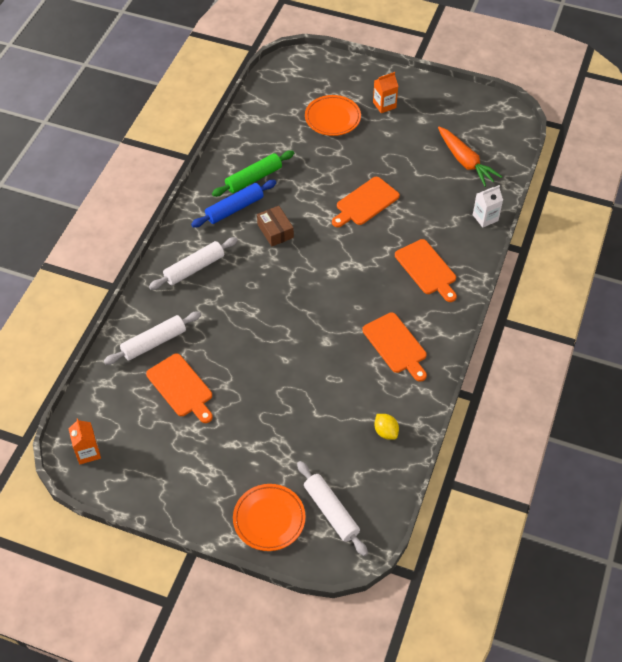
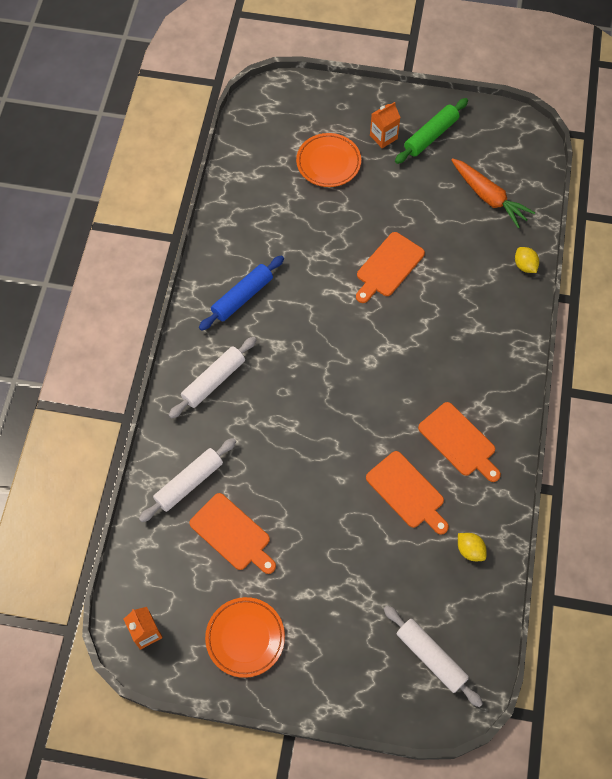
camera: 10 degrees left, 10 degrees up
(253, 178) = (255, 255): green rolling pin -> green rolling pin (431, 136)
(269, 519) = (365, 678): orange plate -> orange plate (245, 638)
(275, 231) = (295, 319): brown box -> none
(427, 269) = (473, 341): orange cutting board -> orange cutting board (407, 492)
(485, 218) = (524, 266): white carton -> yellow lemon

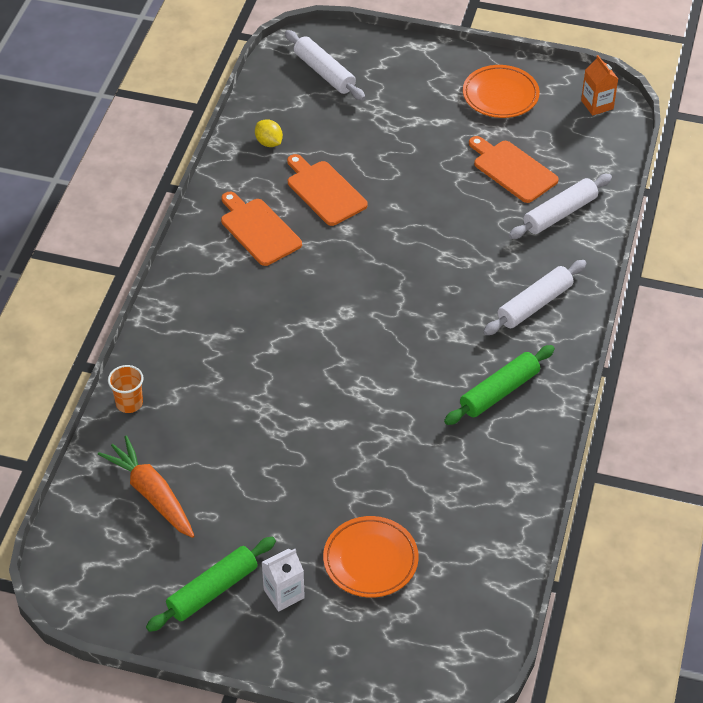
camera: 175 degrees left, 15 degrees down
(242, 297) = (499, 391): blue rolling pin -> green rolling pin
(383, 137) = (284, 594): orange carton -> white carton
(388, 267) = (307, 414): orange cutting board -> none
(524, 266) = (129, 403): yellow lemon -> orange cup

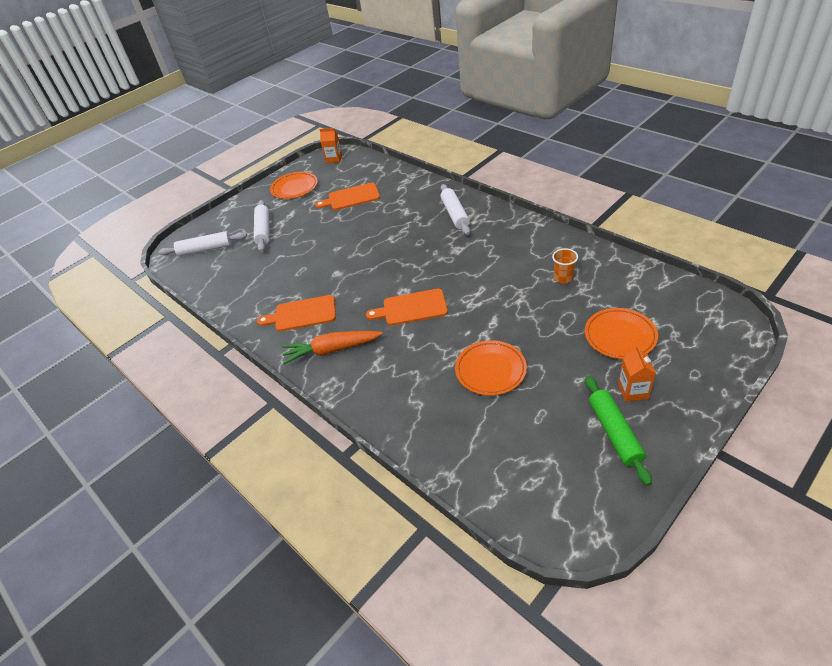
camera: 55 degrees left, 5 degrees down
(129, 403) = (404, 433): orange cup -> orange cup (563, 278)
(151, 494) = (502, 445): orange carrot -> orange carrot (332, 350)
(253, 448) = (490, 370): none -> orange plate
(269, 143) = (235, 289): yellow lemon -> none
(284, 594) = (633, 391): white carton -> orange carton
(324, 191) = (298, 275): orange cutting board -> orange cutting board (411, 308)
(499, 391) = (511, 244): green rolling pin -> none
(560, 213) = (397, 189): white rolling pin -> white rolling pin (263, 230)

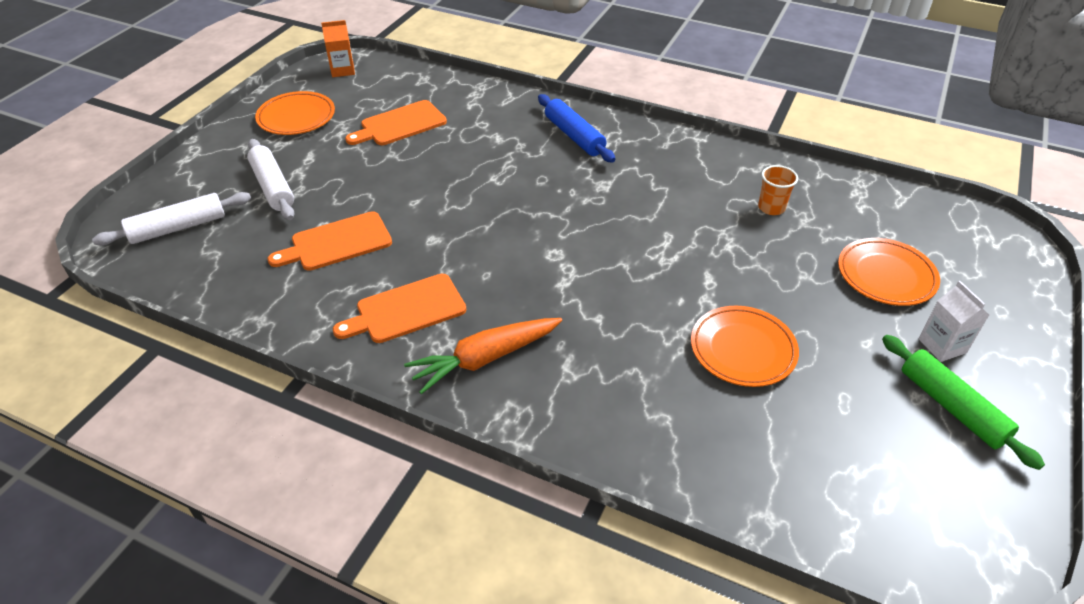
camera: 25 degrees left, 0 degrees up
(411, 308) = (579, 277): orange cutting board -> orange cutting board (337, 243)
(455, 214) = (574, 136): white rolling pin -> blue rolling pin
(633, 391) = (942, 346): orange carton -> white carton

